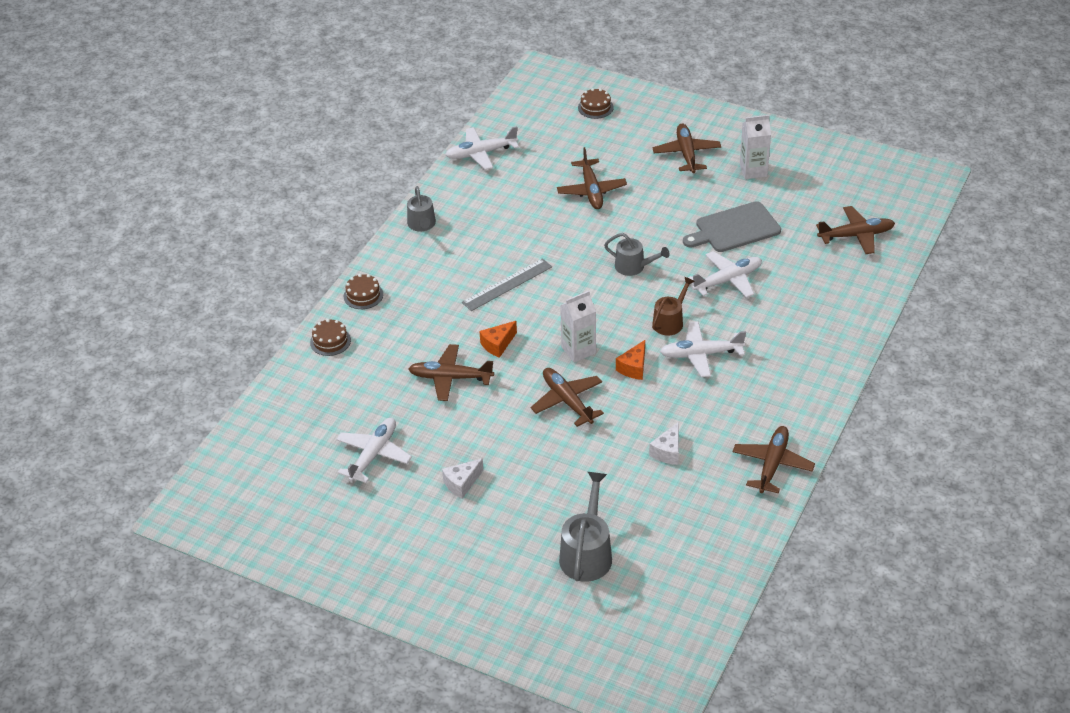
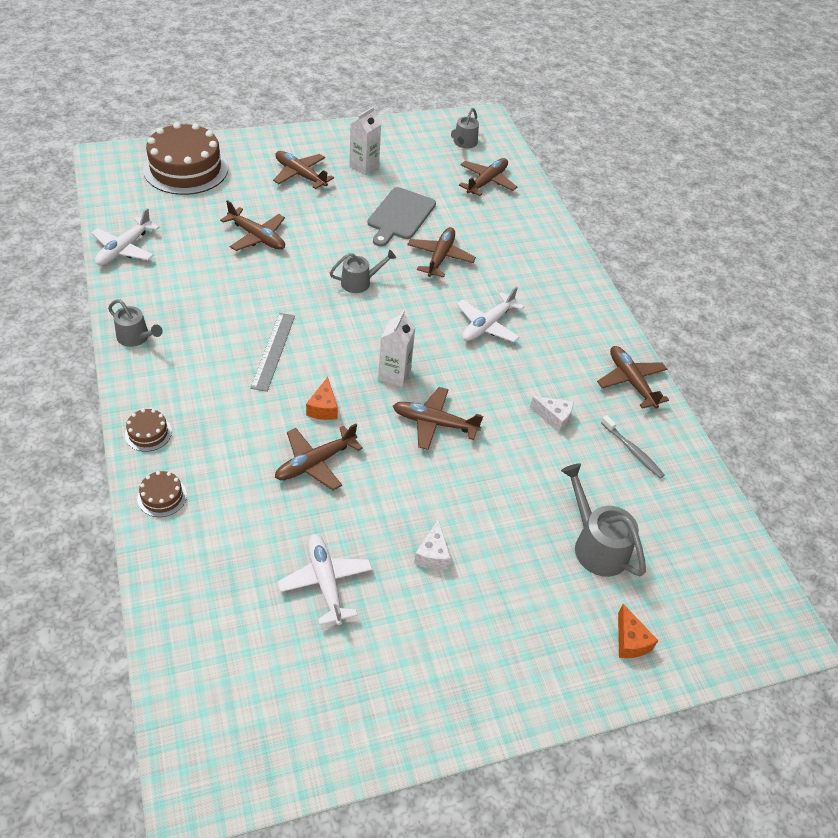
camera: 50 degrees left, 5 degrees up
(595, 107) = (186, 169): brown cake -> brown cake, size x2.36
(633, 367) = (452, 364): orange cheese -> orange cheese (630, 641)
(668, 452) = (554, 418): white cheese -> white cheese turned 45 degrees counterclockwise
(670, 321) = (436, 312): brown watering can -> none
(703, 512) = (632, 450): none -> grey toothbrush
(727, 280) = (440, 257): white plane -> brown plane
(879, 190) = (464, 143): none -> grey watering can

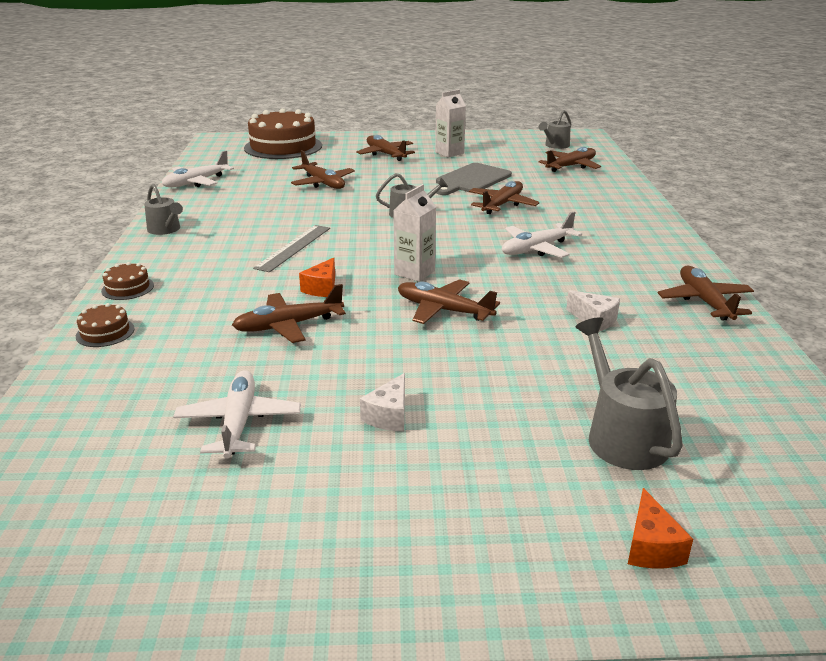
camera: 20 degrees right, 20 degrees down
(632, 450) = (695, 356): grey toothbrush -> none

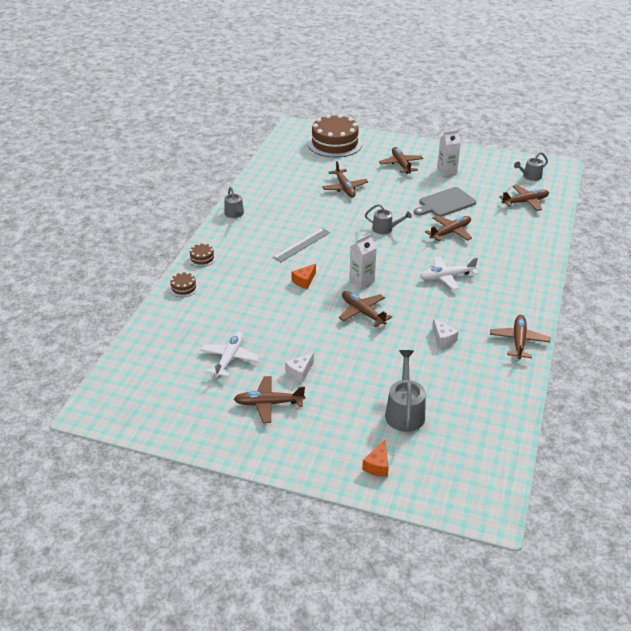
camera: 20 degrees right, 10 degrees up
(196, 182) = (266, 172): white plane -> none
(289, 325) = (275, 304): brown plane -> brown plane (269, 403)

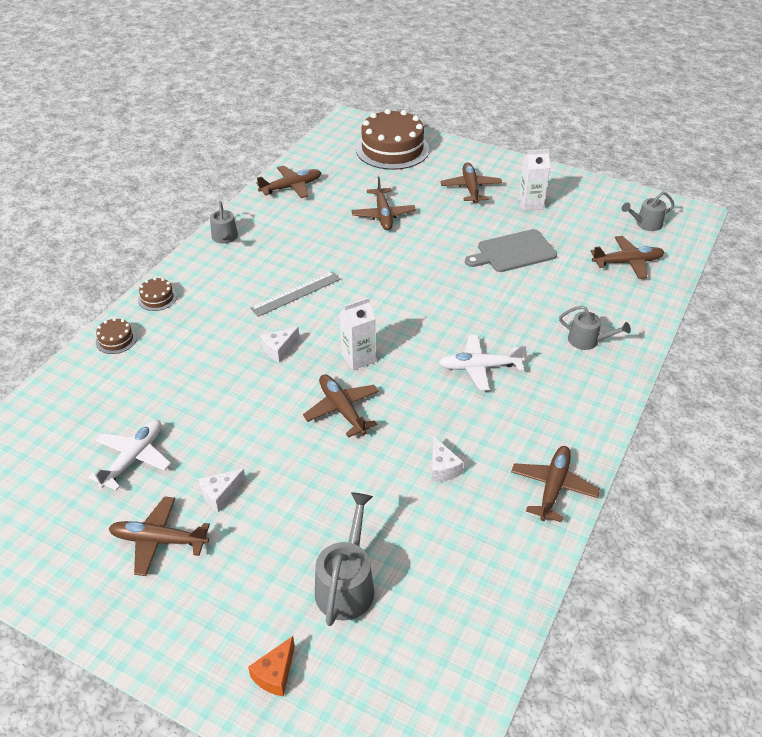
camera: 10 degrees right, 5 degrees up
(304, 281) = (279, 350): orange cheese -> white cheese
(385, 229) = (417, 282): grey watering can -> grey watering can (587, 340)
(450, 232) = (506, 298): brown plane -> brown plane (291, 187)

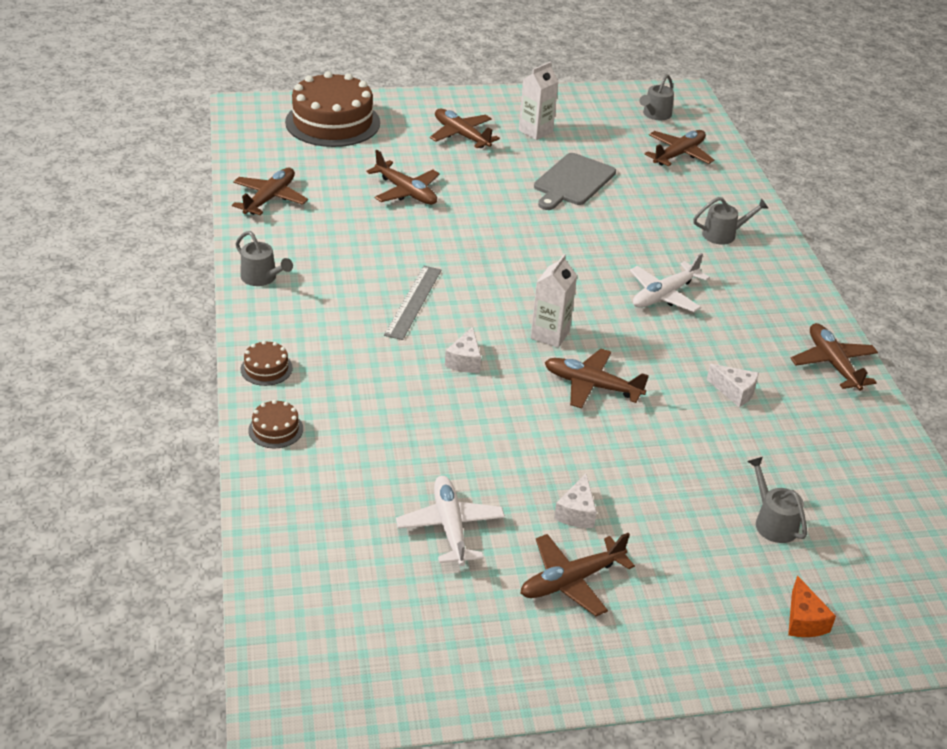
camera: 40 degrees left, 5 degrees down
(346, 584) = (773, 522): grey watering can -> grey watering can, size x0.65

